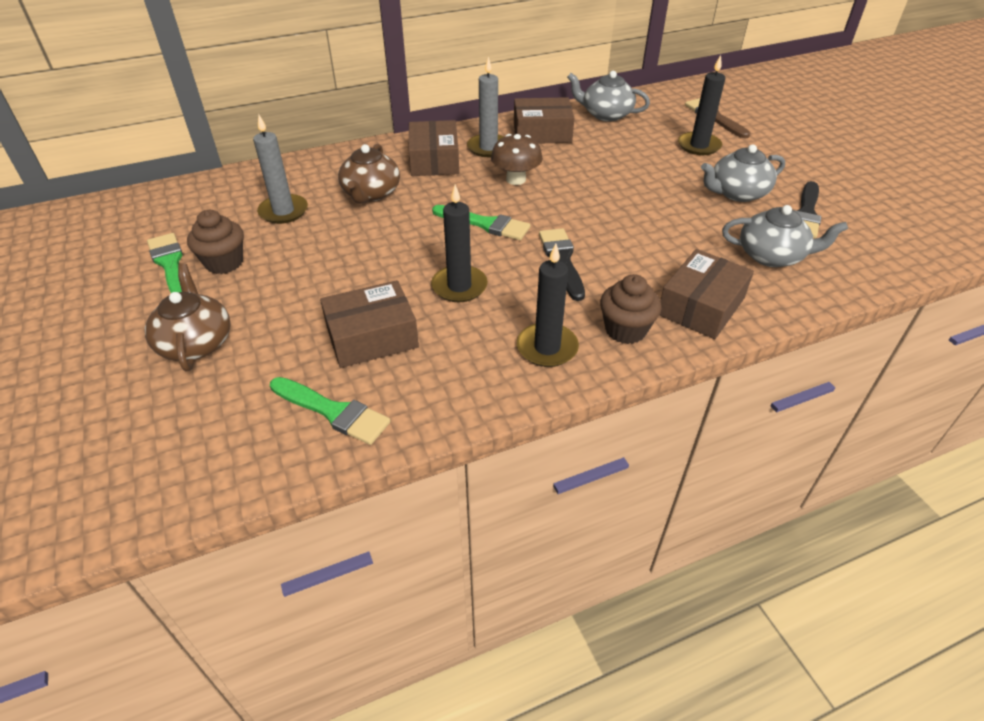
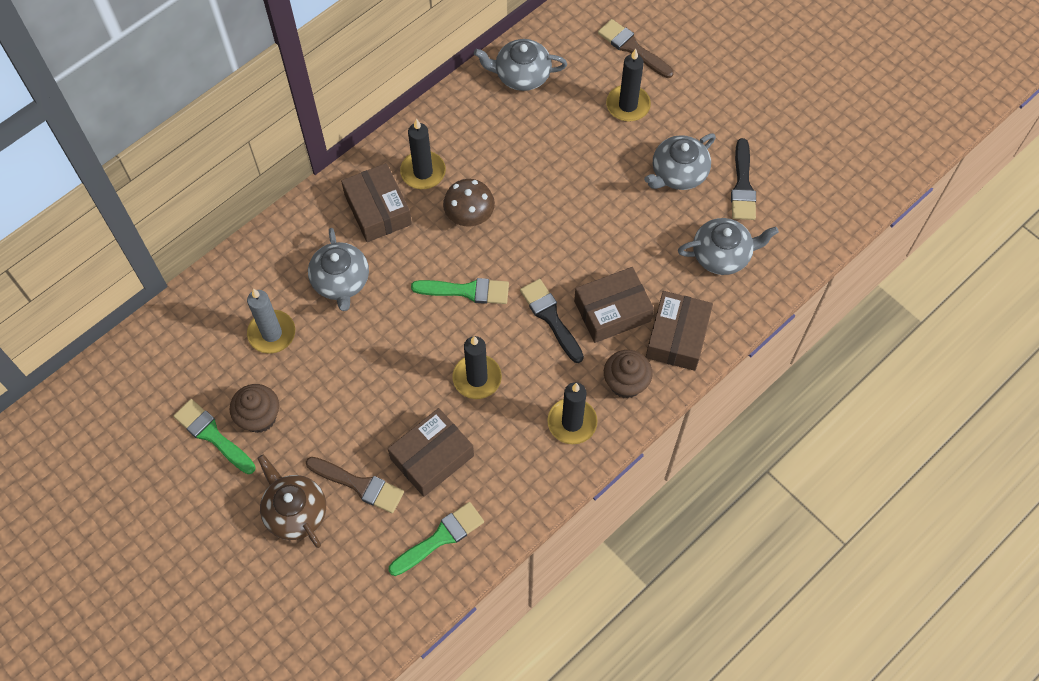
camera: 20 degrees left, 20 degrees up
(278, 339) = (359, 485): none -> brown brush
(333, 412) = (440, 538): green brush -> green brush turned 45 degrees counterclockwise
(371, 193) = (341, 281): brown teapot -> grey teapot
(488, 148) = (423, 172): grey candle -> black candle
(542, 132) = (467, 128): brown box -> brown box (612, 311)

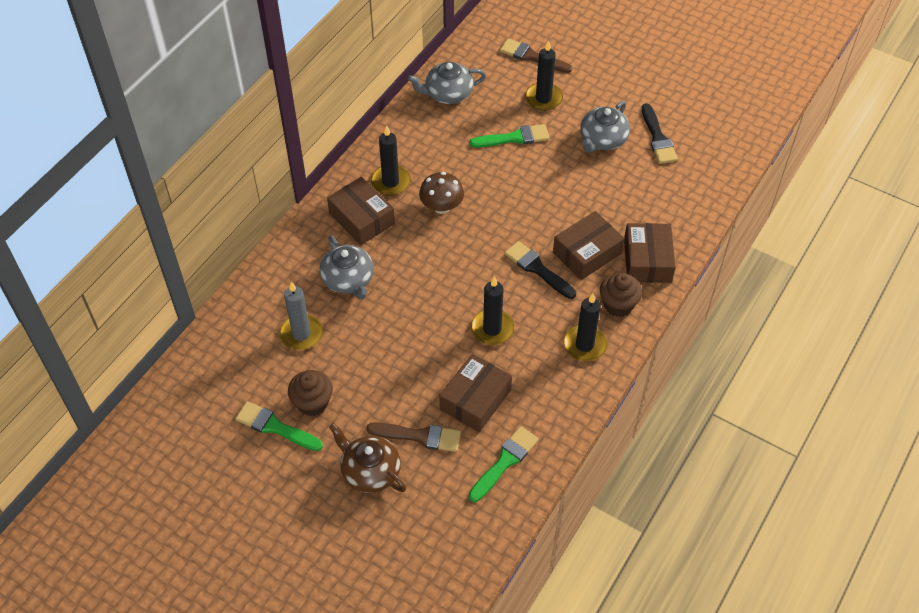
camera: 15 degrees left, 10 degrees down
(466, 291) = (459, 264): green brush -> green brush (514, 138)
(722, 254) = (661, 192): grey teapot -> none

